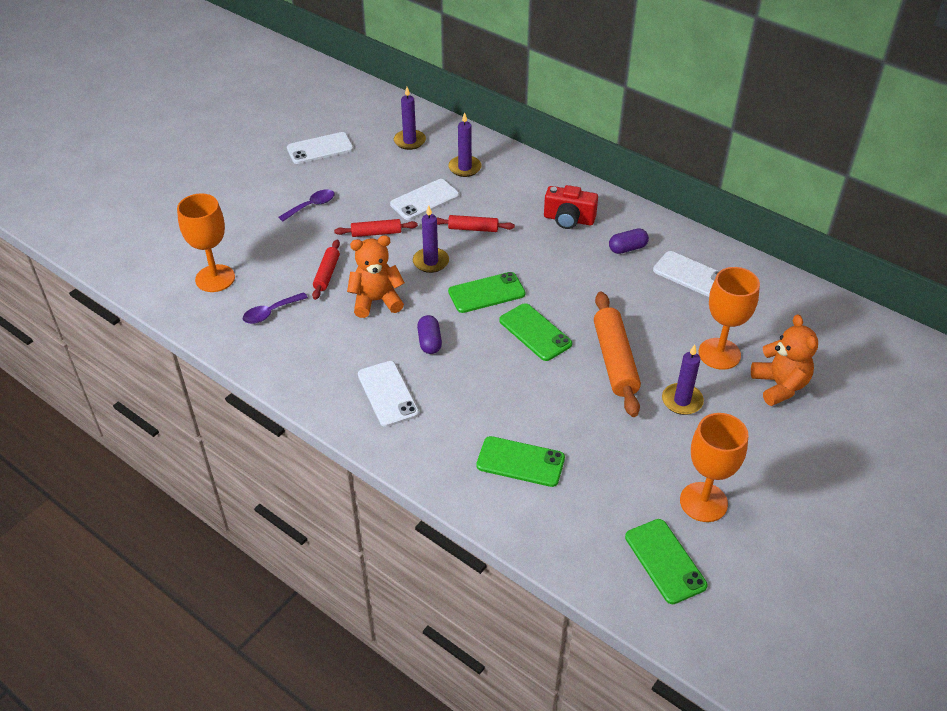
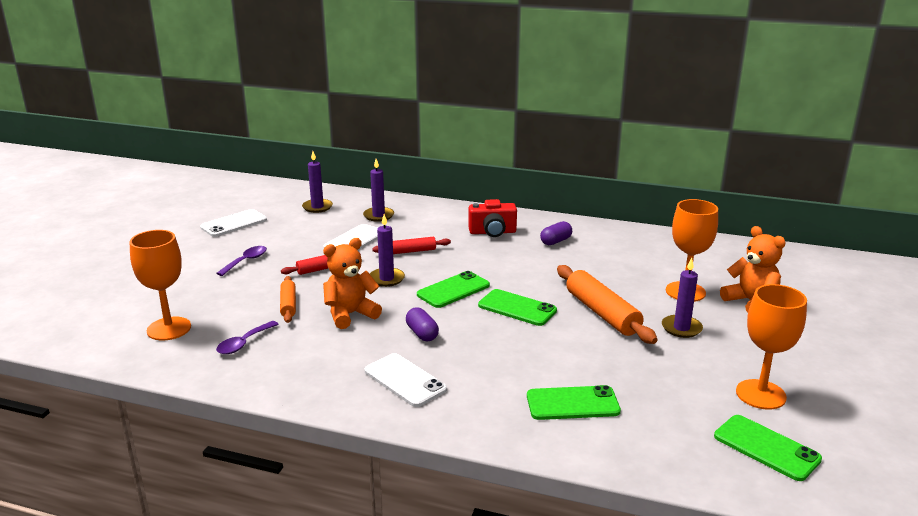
camera: 20 degrees left, 20 degrees down
(327, 274) = (288, 304): red rolling pin -> orange rolling pin
(690, 275) = (620, 248): white phone -> none

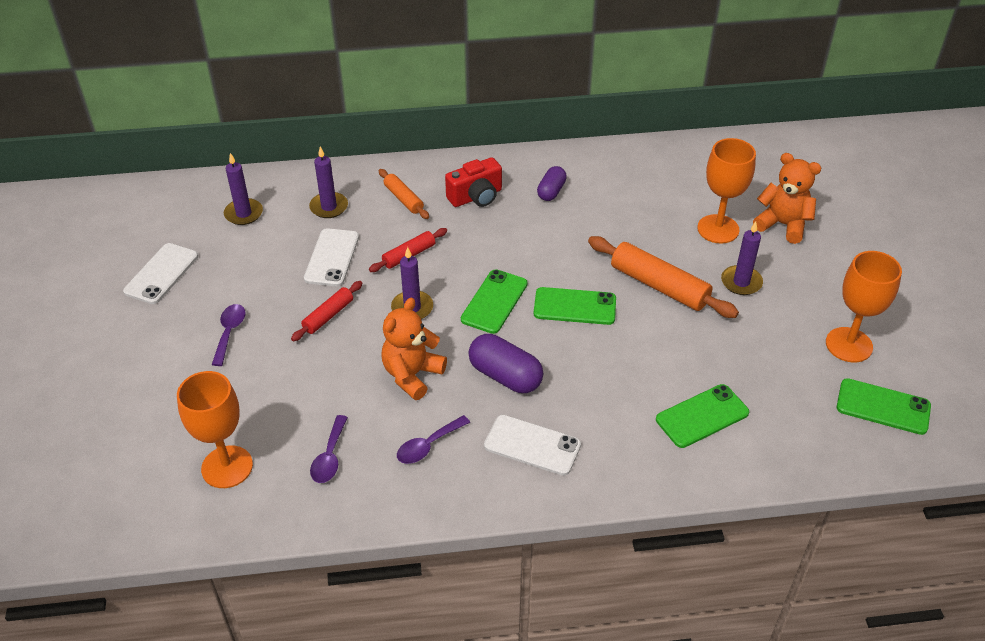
camera: 25 degrees left, 20 degrees up
(288, 304) = (333, 383): orange rolling pin -> orange rolling pin (403, 199)
(322, 357) = (428, 445): none -> purple spoon
(422, 333) = (505, 376): purple capsule -> purple capsule, size x1.59

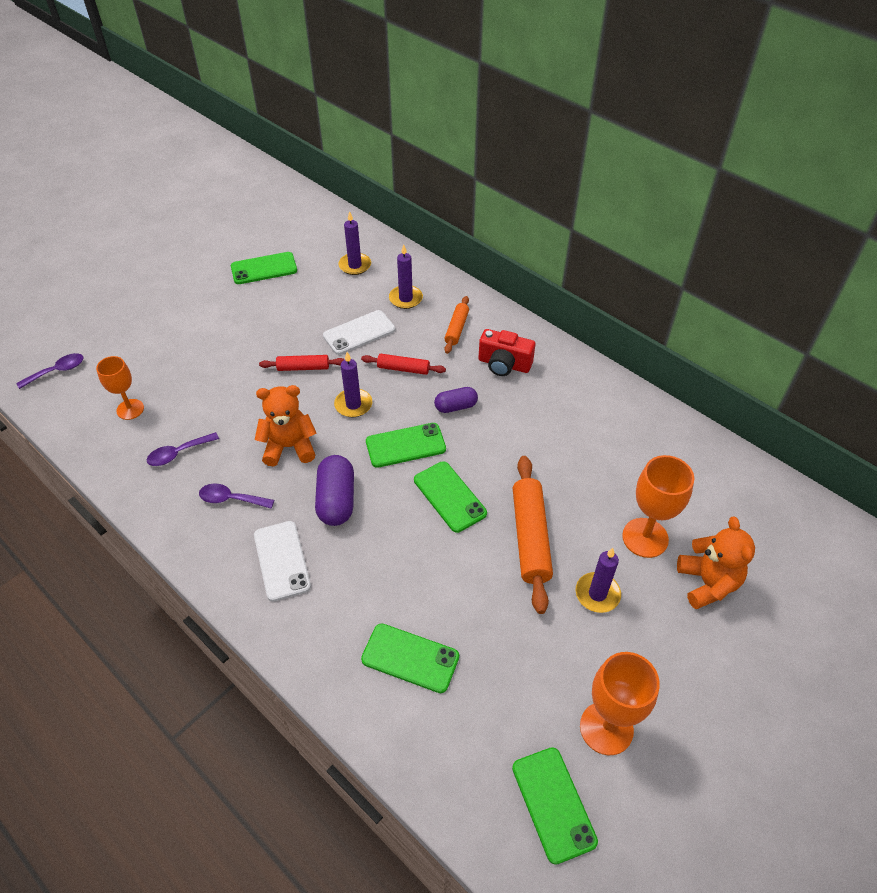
camera: 50 degrees right, 5 degrees up
(161, 274) = (264, 268): white phone -> green phone
(227, 467) = (130, 409): orange goblet -> orange goblet, size x0.66
(229, 332) = (243, 332): purple spoon -> purple spoon (57, 371)
(551, 191) = (561, 402): purple capsule -> purple capsule (456, 406)

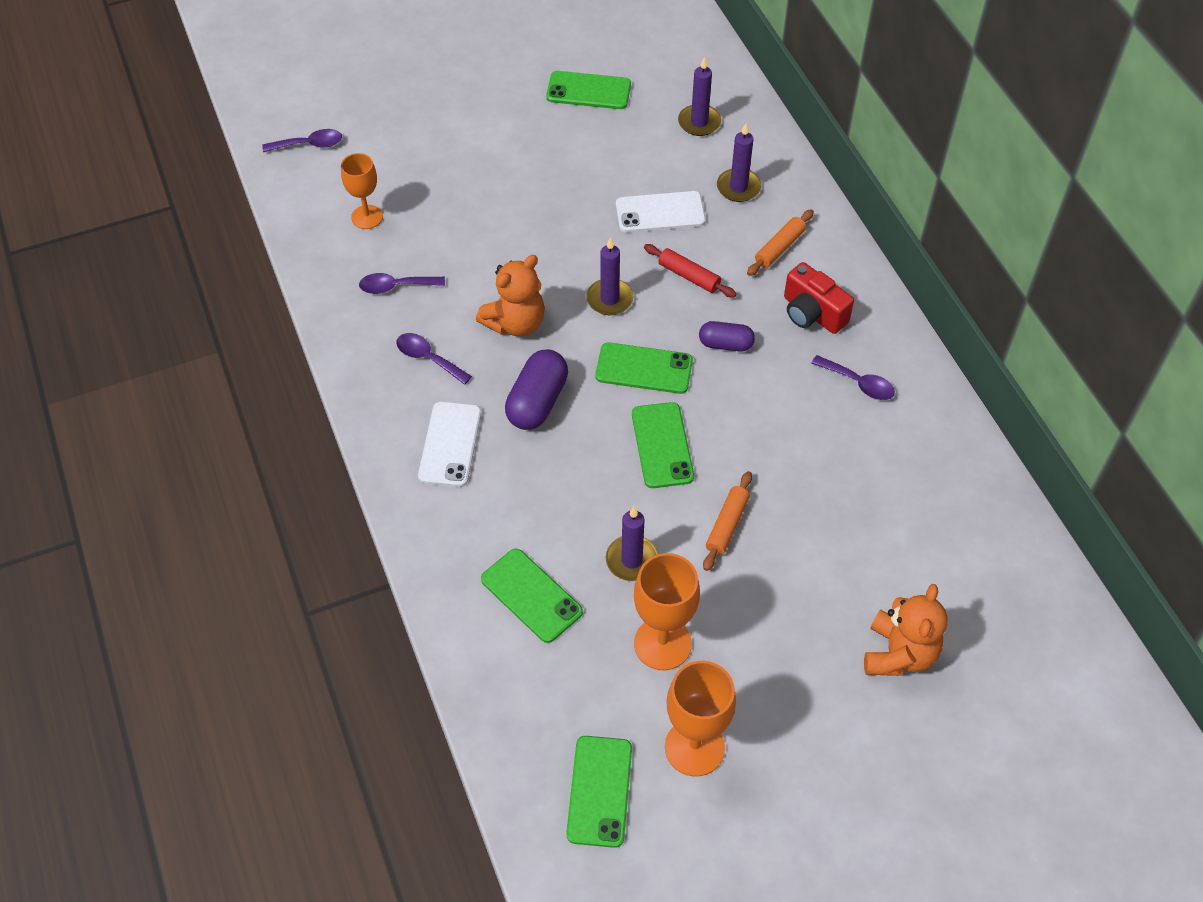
camera: 25 degrees right, 5 degrees up
(289, 447) = (515, 323): orange teddy bear -> orange teddy bear turned 120 degrees clockwise
(303, 367) = (575, 234): red rolling pin -> none
(530, 537) = (727, 525): orange rolling pin -> orange rolling pin, size x0.56
(563, 400) = (858, 383): none -> purple spoon
(597, 594) = (766, 614): purple candle -> purple candle (631, 560)
(645, 538) = (858, 577): orange goblet -> orange goblet (662, 644)

